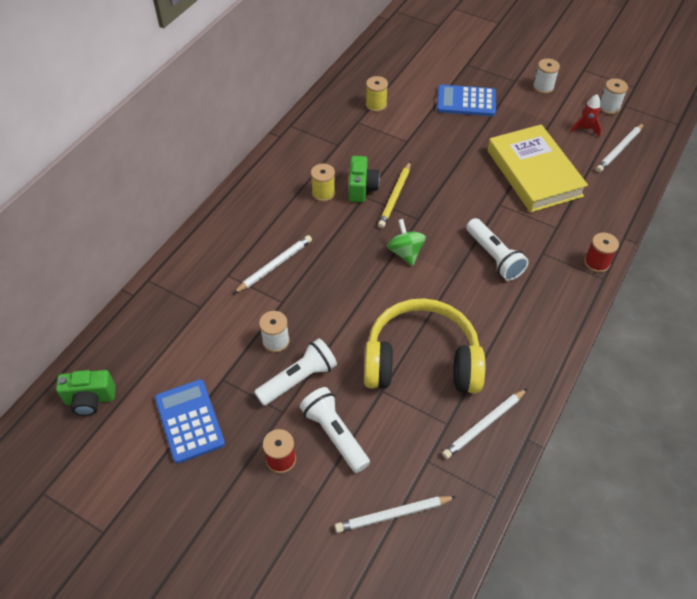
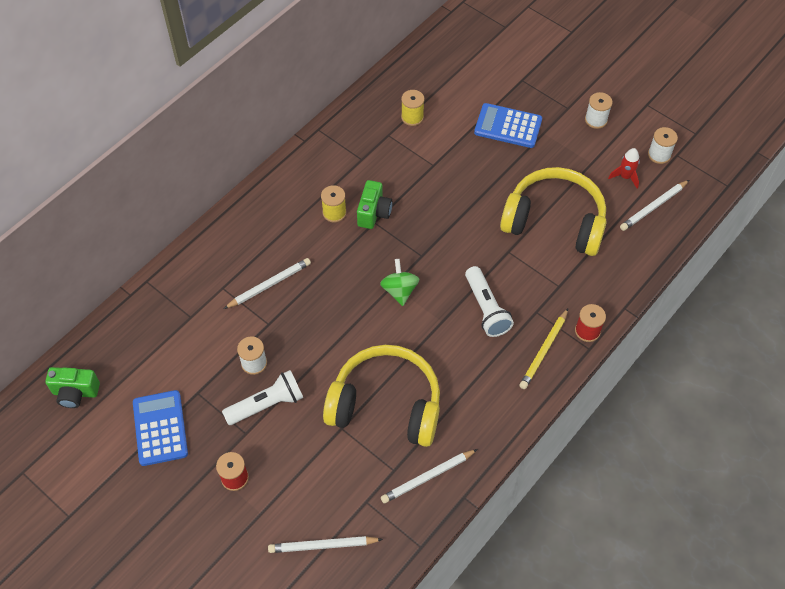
camera: 10 degrees right, 5 degrees up
(334, 434) = (288, 462): white flashlight -> none
(395, 197) = (405, 227): yellow pencil -> yellow pencil (544, 351)
(534, 173) = (554, 221): yellow book -> yellow headphones

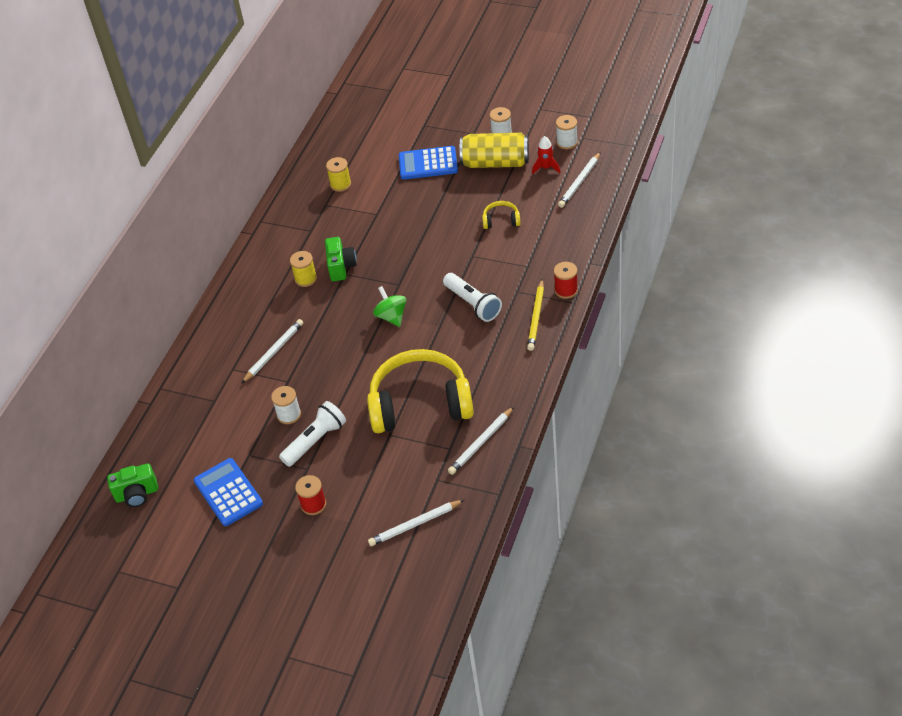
camera: 15 degrees left, 10 degrees down
(554, 221) = (501, 220): yellow headphones -> yellow headphones, size x0.41
(576, 151) = (495, 163): none -> yellow can

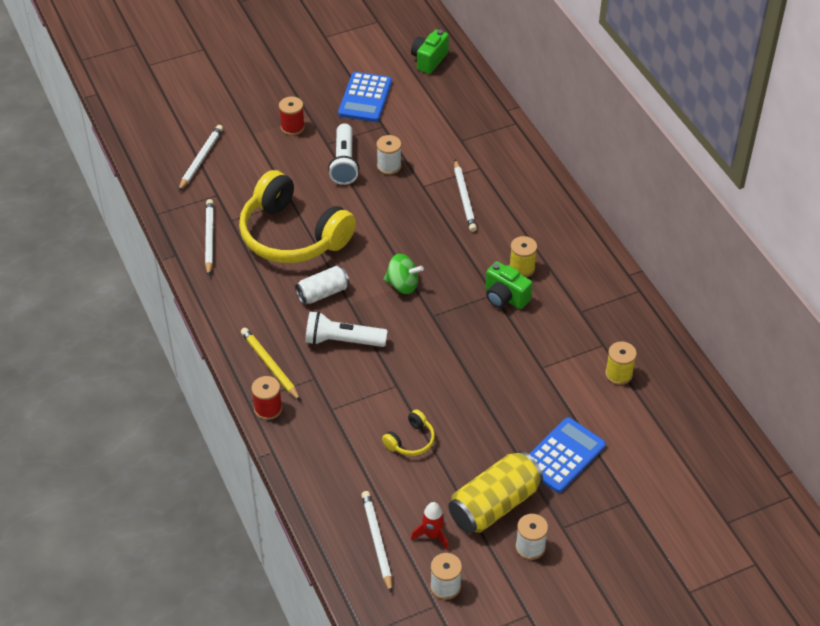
camera: 130 degrees right, 0 degrees up
(228, 492) = (365, 98): blue calculator -> blue calculator turned 90 degrees clockwise
(420, 404) = (292, 235): yellow headphones -> yellow headphones turned 90 degrees clockwise
(448, 345) = (323, 293): none -> white can

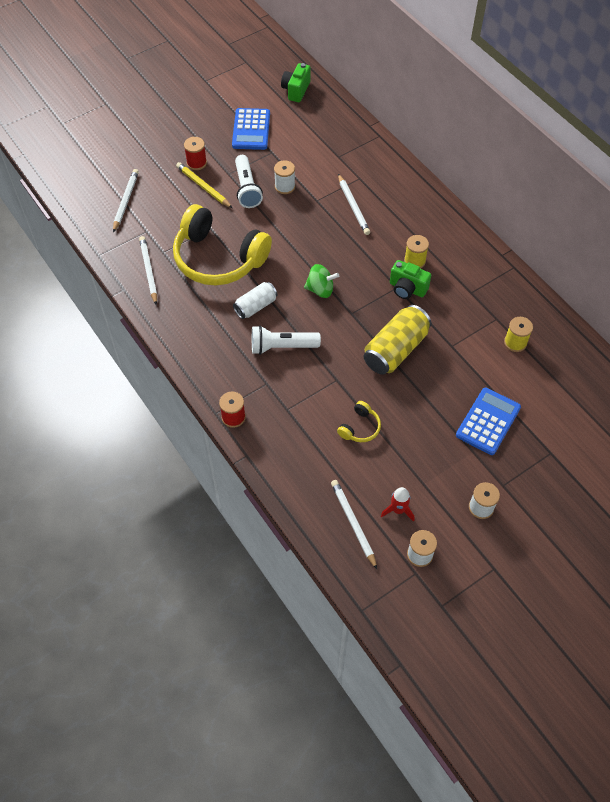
camera: 10 degrees left, 10 degrees up
(270, 365) = (226, 378): yellow pencil -> yellow pencil (203, 187)
(494, 505) = (442, 474): yellow can -> yellow can (395, 349)

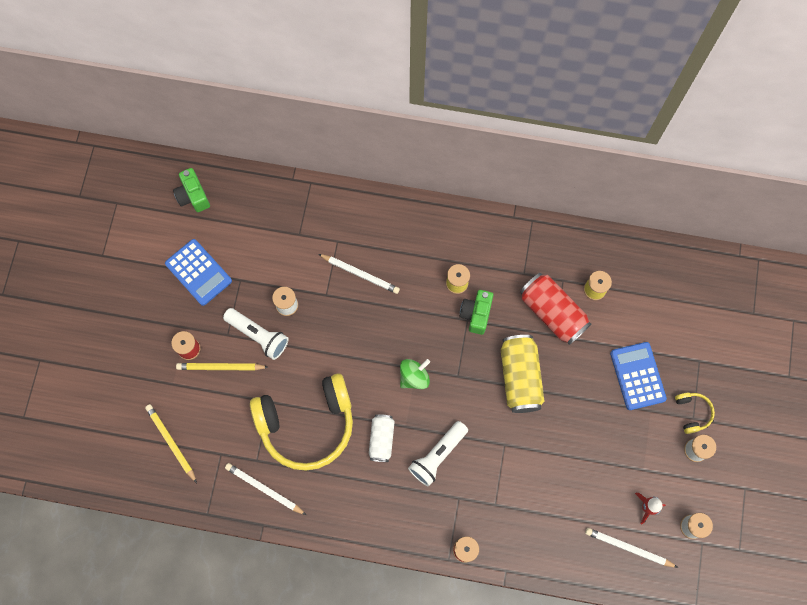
camera: 45 degrees left, 15 degrees up
(125, 201) = (171, 442): white pencil -> yellow pencil
(360, 427) = (559, 468): yellow headphones -> yellow headphones (692, 413)
(407, 289) = (476, 314): green camera -> green camera turned 120 degrees clockwise
(465, 331) = (552, 312): none -> red can

